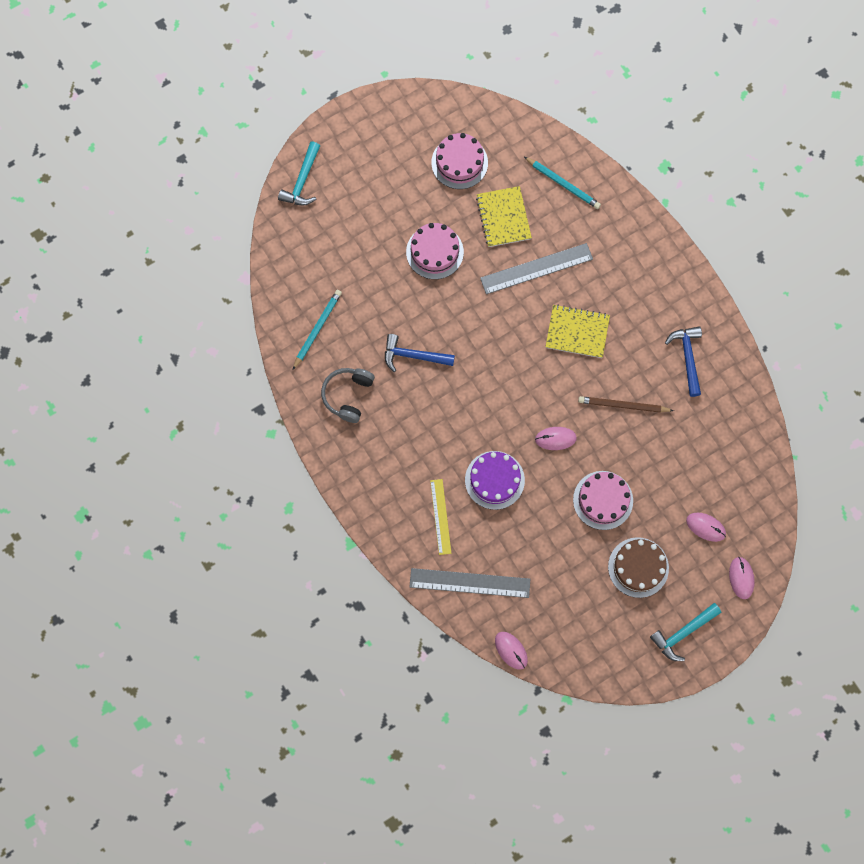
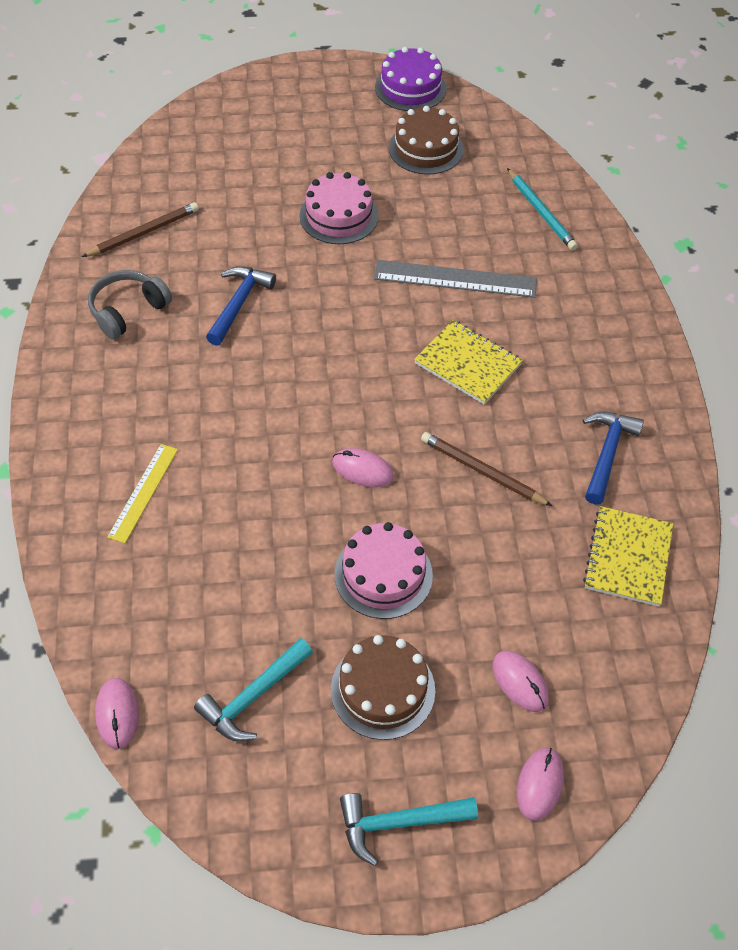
camera: 25 degrees right, 20 degrees down
(302, 181) = (233, 100): turquoise hammer -> turquoise hammer (253, 696)
(317, 329) = (144, 233): turquoise pencil -> brown pencil
(413, 355) = (239, 304): blue hammer -> blue hammer turned 75 degrees clockwise
(459, 162) = (426, 148): pink cake -> brown cake
(469, 583) = (123, 593): grey ruler -> none
(494, 480) = (246, 482): purple cake -> purple cake (410, 88)
(503, 217) = (445, 216): yellow notebook -> yellow notebook (628, 557)

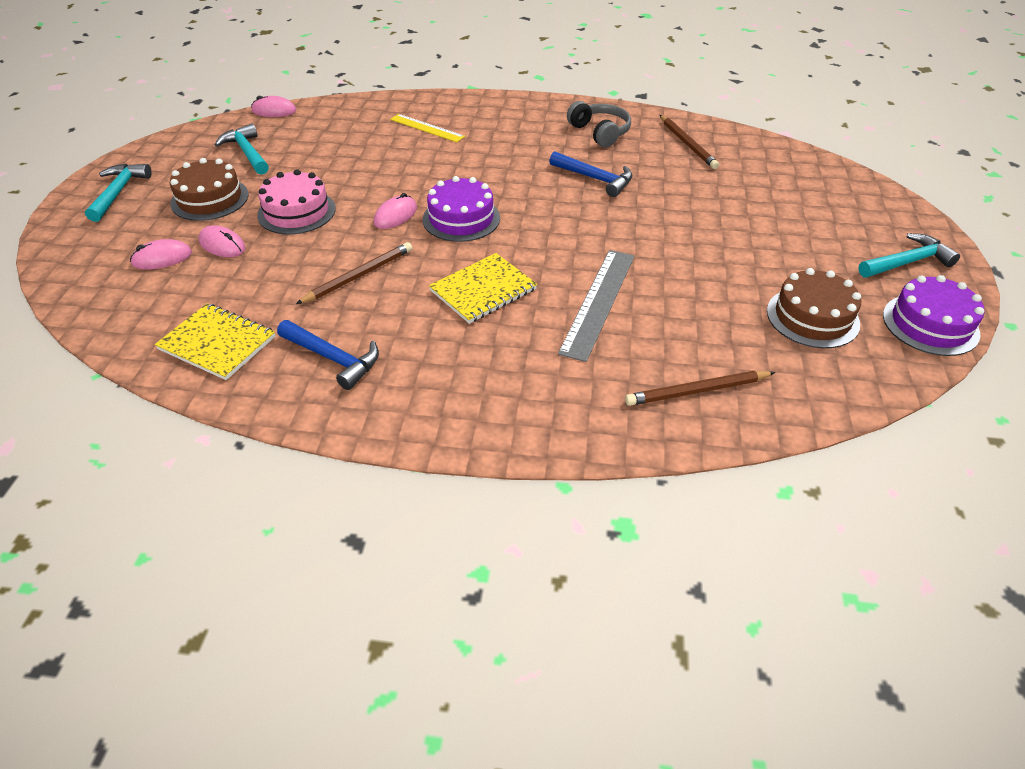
camera: 105 degrees right, 10 degrees down
(329, 91) = (907, 262): none -> turquoise hammer
(338, 216) = (701, 242): pink cake -> none
(351, 407) = (461, 218): none -> purple cake
(539, 784) = (83, 252): pink mouse -> pink mouse (222, 245)
(541, 212) = (697, 391): turquoise pencil -> brown pencil

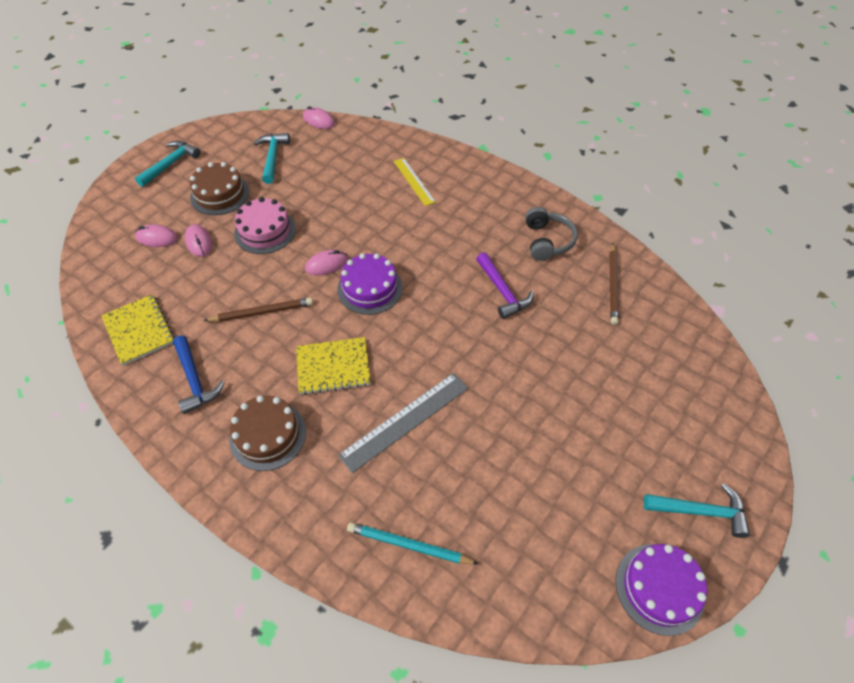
camera: 30 degrees right, 10 degrees up
(595, 179) = (502, 291): blue hammer -> purple hammer
(697, 391) = (409, 545): brown pencil -> turquoise pencil
(812, 317) = (561, 525): brown cake -> brown cake (268, 435)

